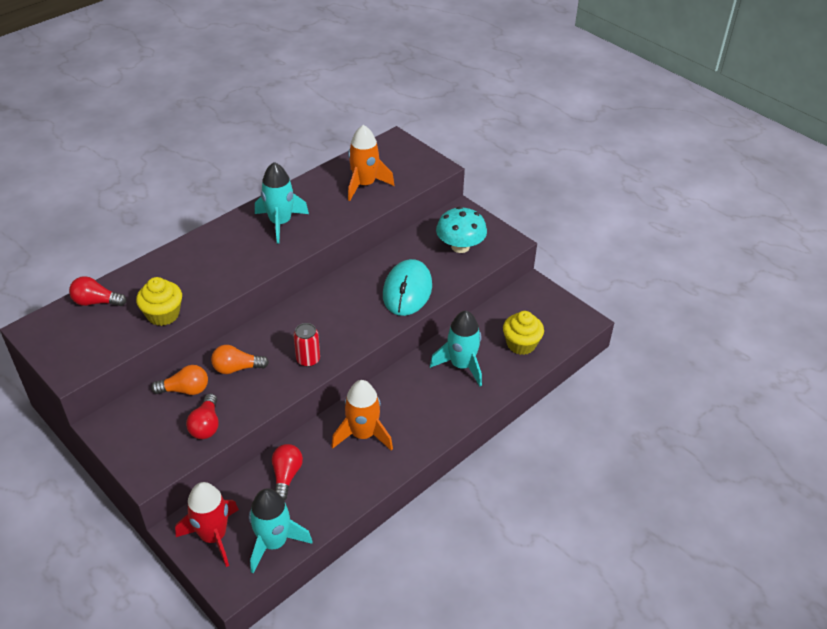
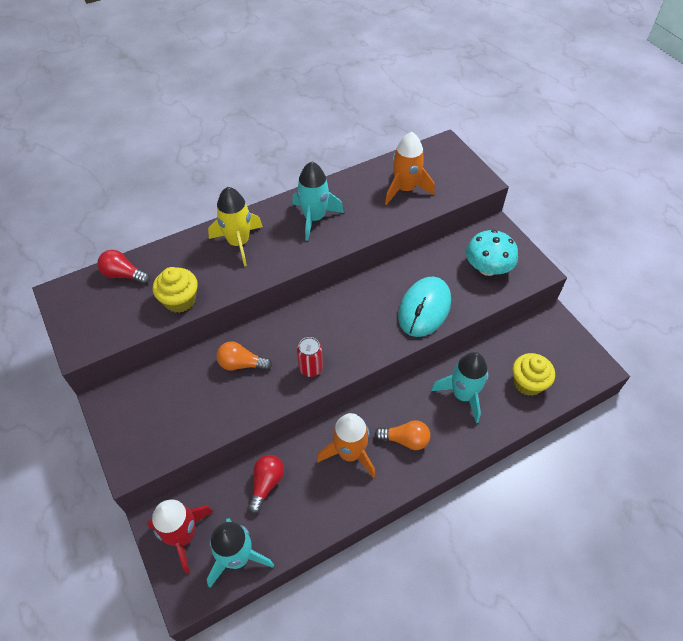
camera: 15 degrees right, 10 degrees up
(185, 390) = (188, 378): orange light bulb -> orange light bulb (405, 440)
(206, 425) = (197, 422): red light bulb -> none
(209, 256) = (238, 243): none -> yellow rocket

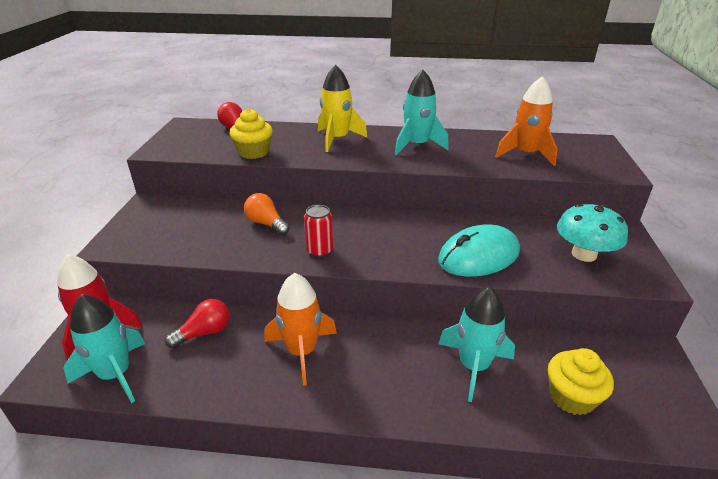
camera: 35 degrees right, 20 degrees down
(405, 440) = (369, 371): orange light bulb -> none

